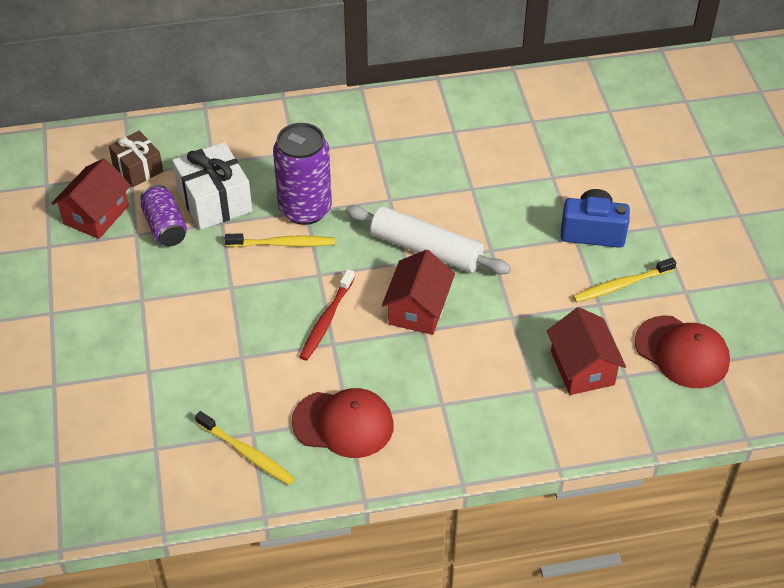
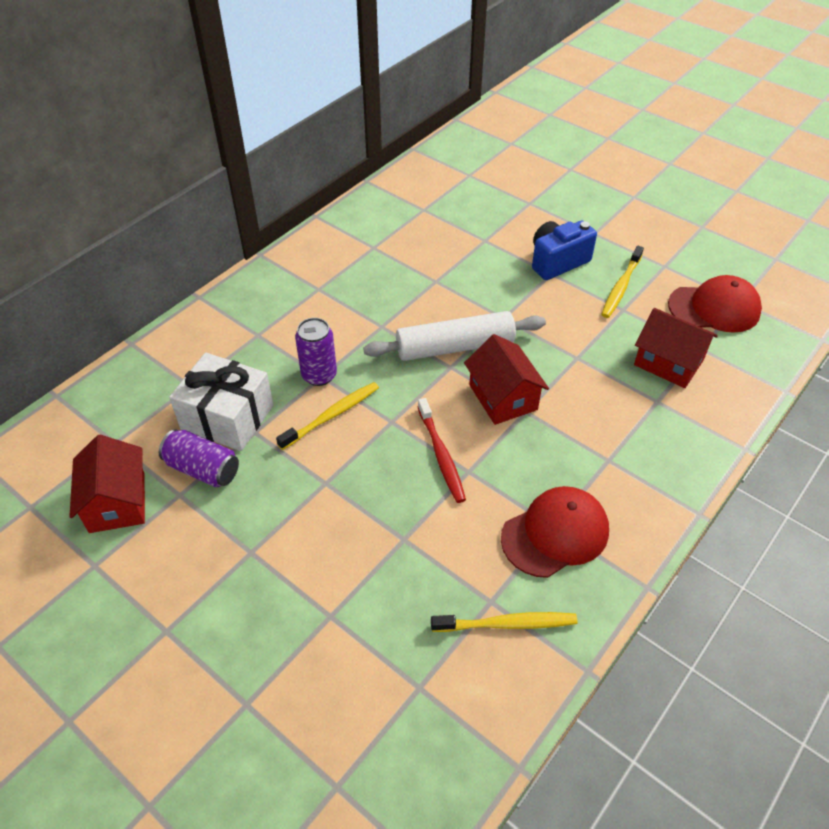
camera: 40 degrees left, 0 degrees up
(138, 168) = (118, 433): brown gift -> none
(305, 209) = (319, 375): purple can -> purple can, size x0.62

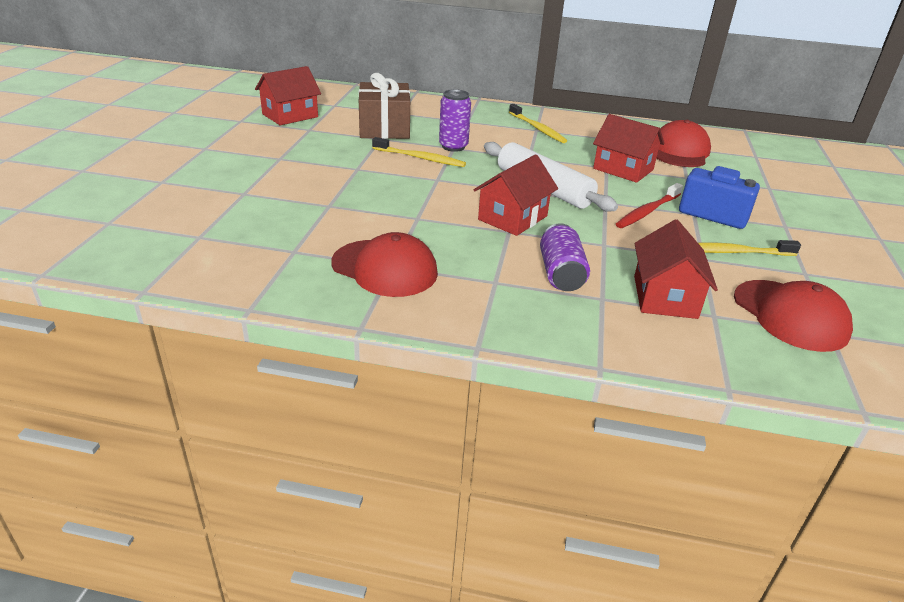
camera: 60 degrees right, 15 degrees down
(203, 469) = (335, 131): purple can -> purple can (560, 273)
(227, 417) = (384, 128): white gift -> brown gift
(432, 215) = (679, 151): none -> red cap
(441, 456) = (422, 204): red toothbrush -> red toothbrush (647, 212)
(447, 272) = (623, 169): none -> red house
(508, 624) = (276, 262): yellow toothbrush -> yellow toothbrush (537, 129)

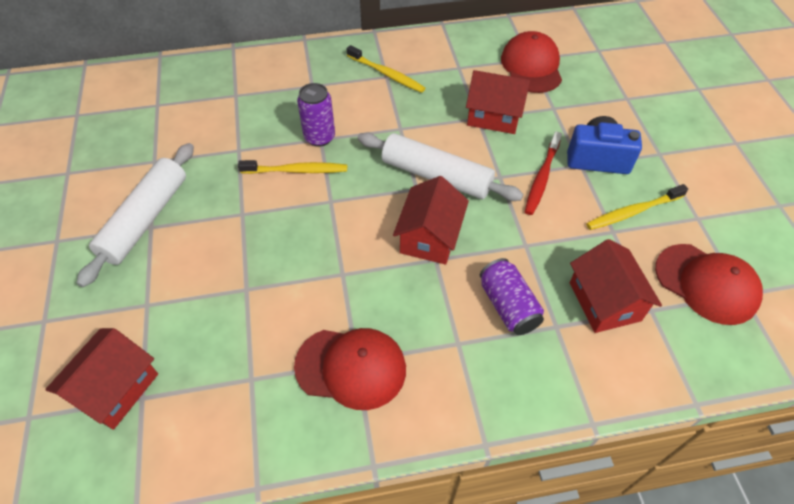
camera: 20 degrees left, 20 degrees up
(279, 154) = (145, 219): none -> white rolling pin
(290, 115) = (118, 142): red house -> red house (115, 389)
(384, 128) = (233, 129): brown gift -> none

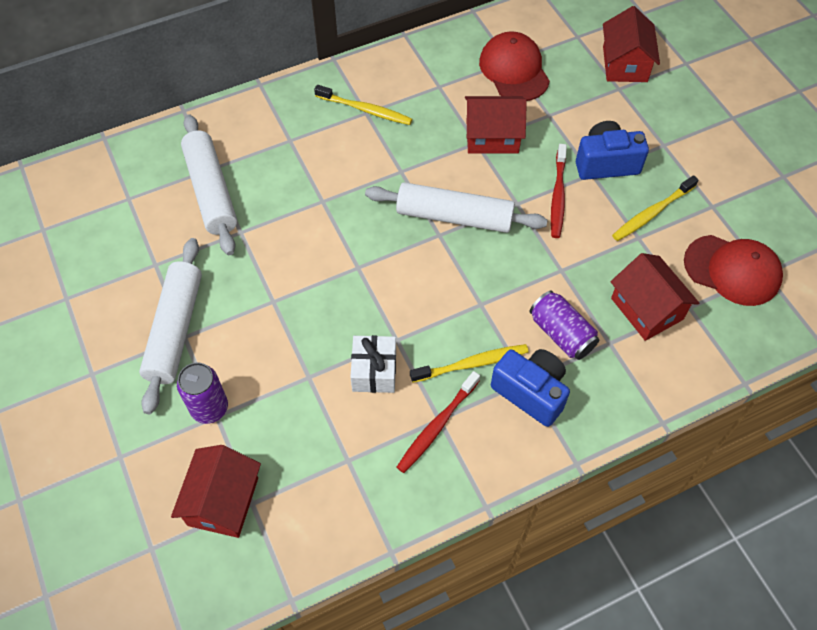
camera: 15 degrees left, 5 degrees up
(228, 112) = (211, 191): none -> white rolling pin
(297, 170) = (311, 241): yellow toothbrush -> yellow toothbrush (472, 364)
(310, 298) = (374, 371): none -> white gift
(319, 137) = (321, 199): purple can -> purple can (209, 408)
(351, 367) = (436, 426): red cap -> red toothbrush
(430, 237) = (468, 282): red house -> red house (625, 64)
(459, 357) = (531, 392): none -> blue camera

